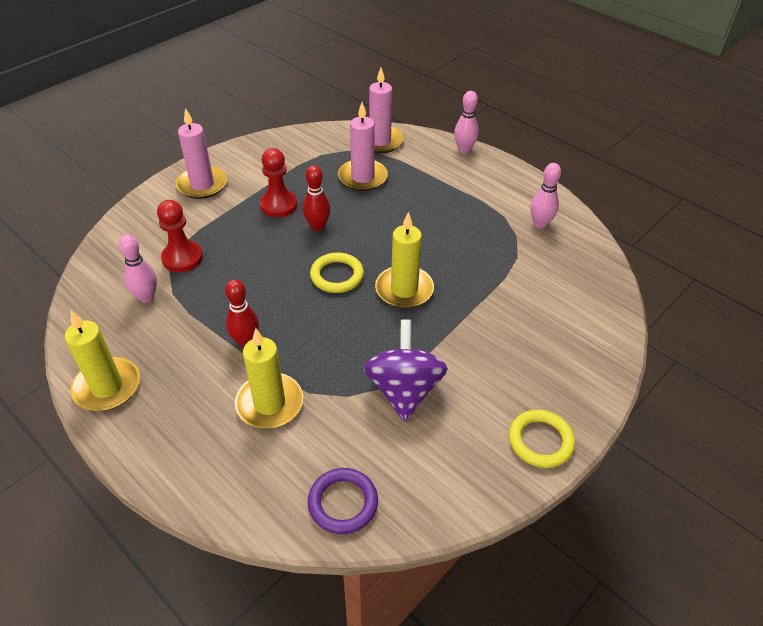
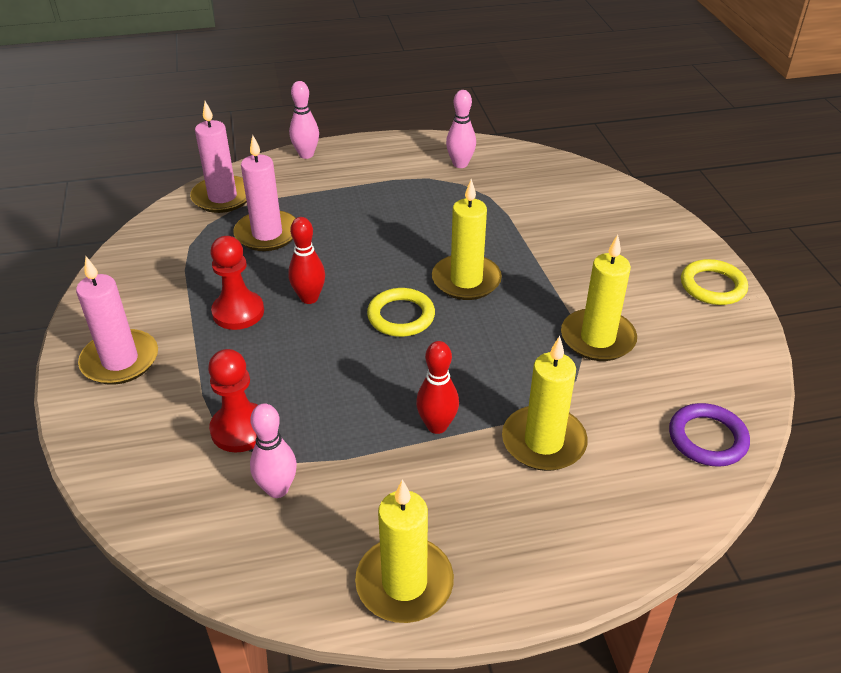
camera: 55 degrees left, 5 degrees down
(404, 390) = (597, 338): purple spinning top -> yellow candle

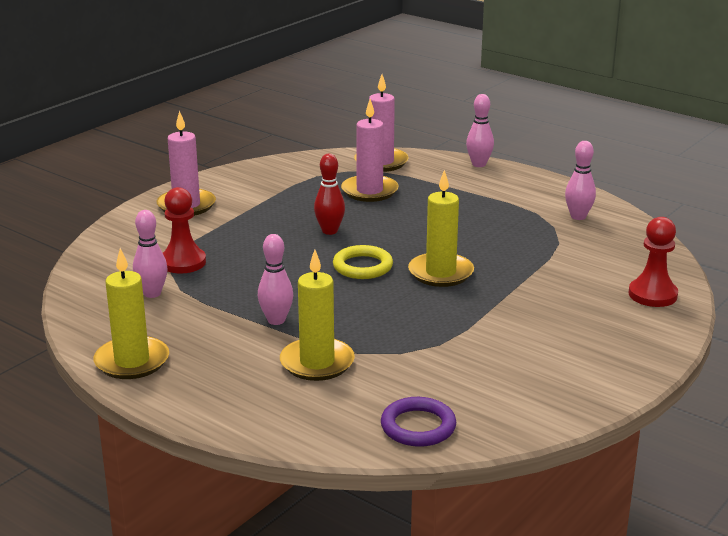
camera: 50 degrees right, 15 degrees down
(238, 312) = (280, 217): red pawn -> red pawn (652, 295)
(437, 426) = (276, 320): red bowling pin -> pink bowling pin
(597, 338) = (461, 345): yellow candle -> none
(712, 286) = (616, 372): yellow ring -> none

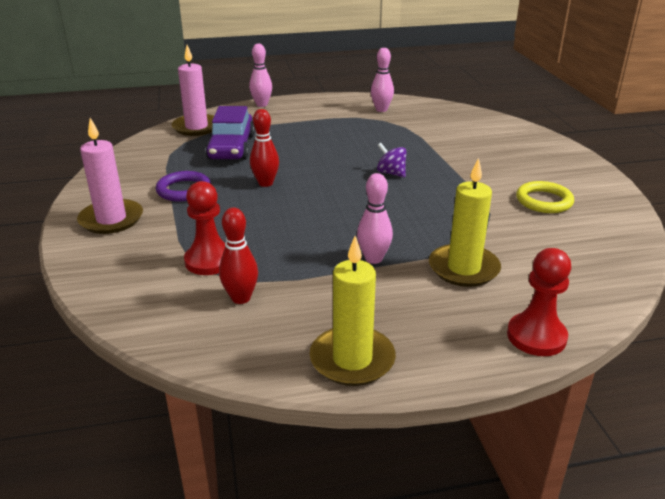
camera: 50 degrees left, 5 degrees up
(152, 293) = (241, 298): pink bowling pin -> red bowling pin
(362, 266) = (340, 193): yellow ring -> yellow ring (544, 201)
(369, 191) = (231, 147): pink candle -> purple car
(418, 426) = (600, 266): purple ring -> purple ring (184, 190)
(440, 273) = (391, 173): yellow candle -> purple spinning top
(652, 295) = (507, 131): red pawn -> red pawn (536, 336)

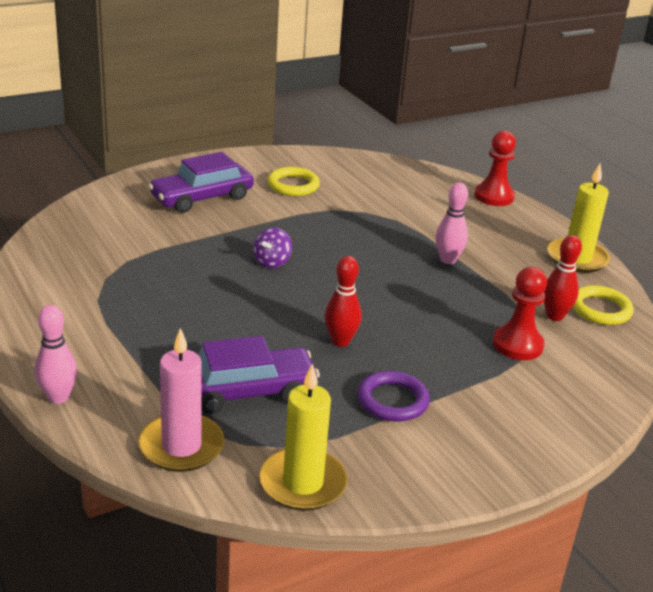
camera: 110 degrees left, 0 degrees up
(111, 219) = (495, 437): pink candle -> none
(235, 337) = (600, 309): none -> yellow ring
(381, 109) = (64, 282): pink bowling pin -> none
(463, 268) = (432, 221): yellow candle -> yellow candle (303, 483)
(510, 158) = (202, 197): none -> purple car

